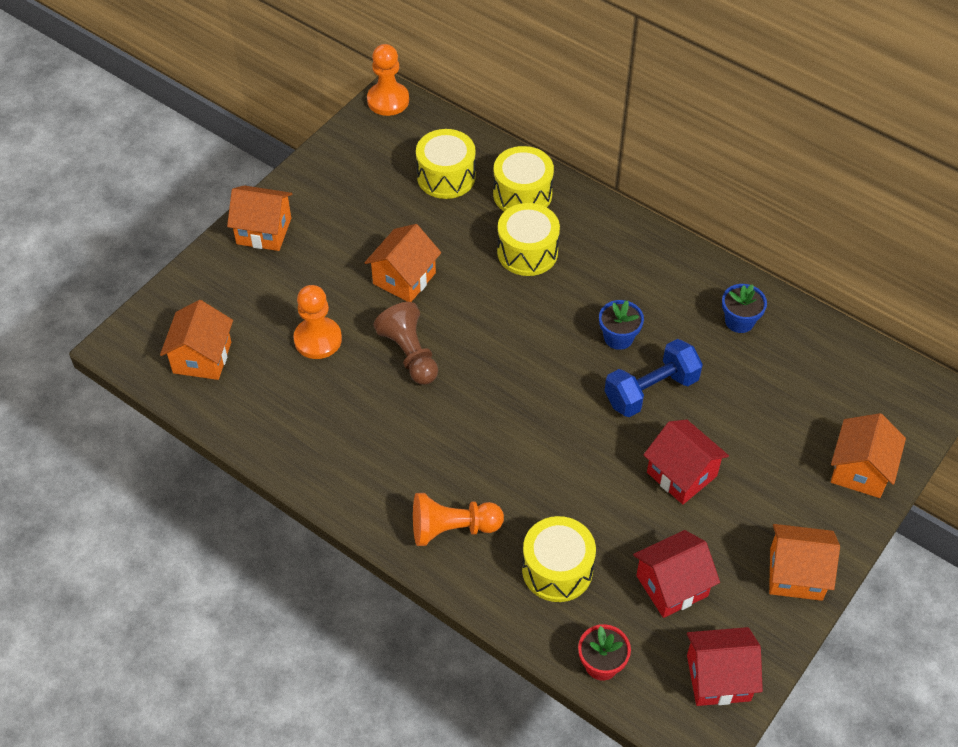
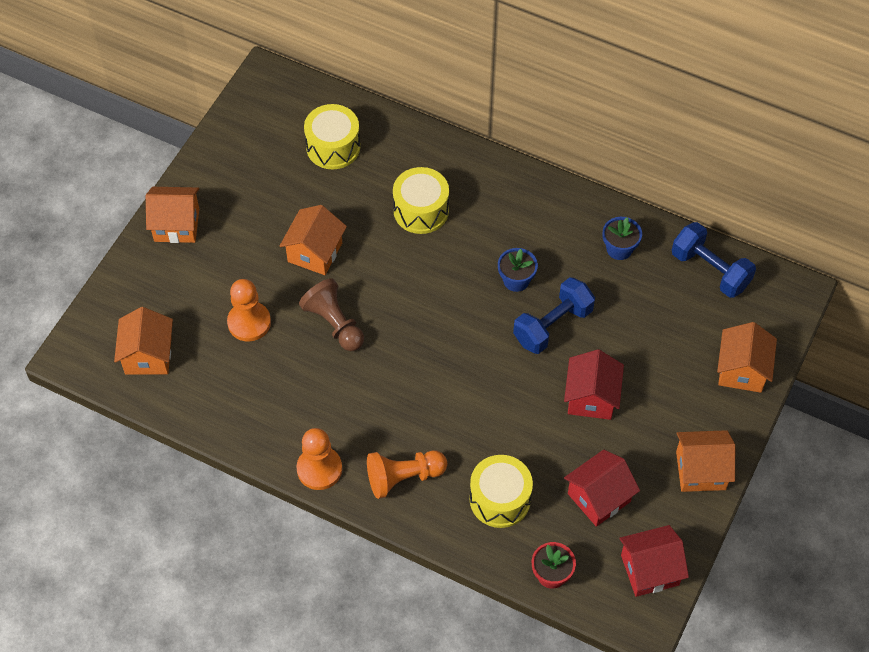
camera: 10 degrees left, 5 degrees up
(388, 100) = (264, 77): orange pawn -> orange pawn (319, 469)
(522, 194) = (406, 154): yellow drum -> none
(681, 474) = (591, 397): red house -> red house turned 60 degrees clockwise
(839, 358) = (710, 270): none -> blue dumbbell

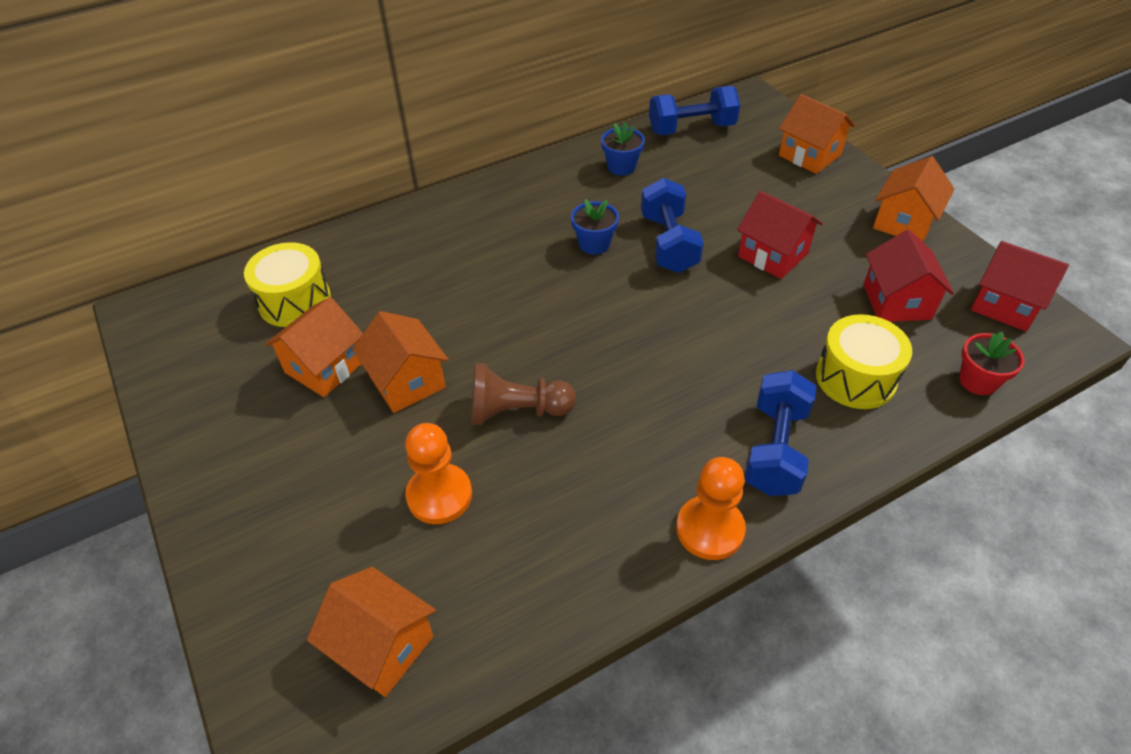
camera: 55 degrees left, 10 degrees down
(176, 225) = (225, 501): orange house -> orange house (324, 367)
(403, 477) = (775, 449): orange pawn -> blue dumbbell
(421, 210) = (446, 272): yellow drum -> none
(649, 570) = (1005, 305): red house -> red house turned 75 degrees counterclockwise

